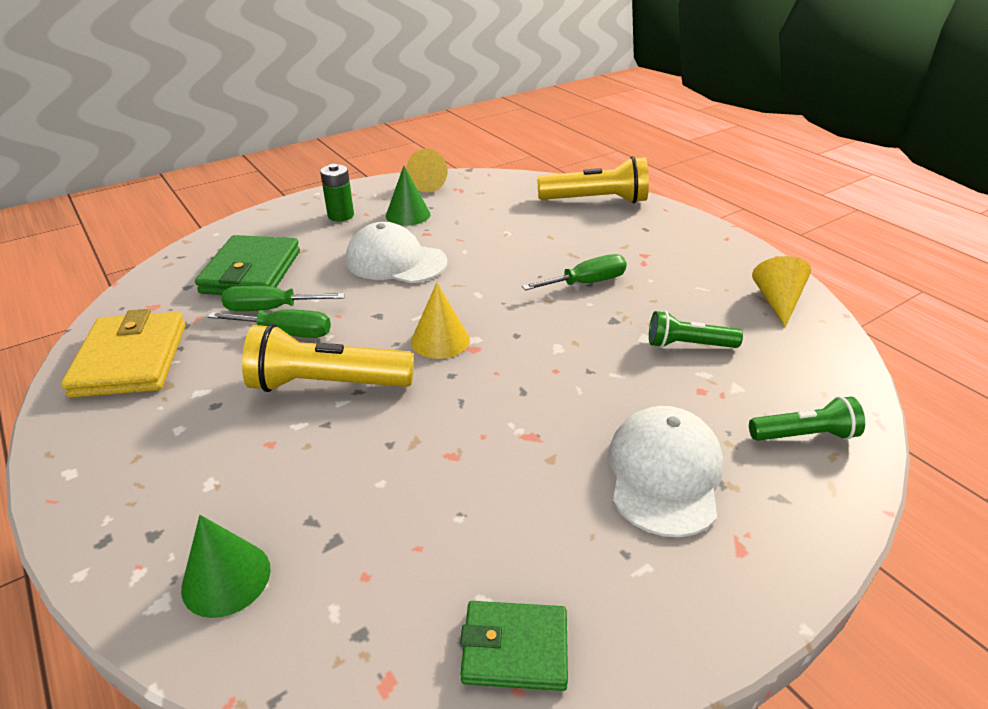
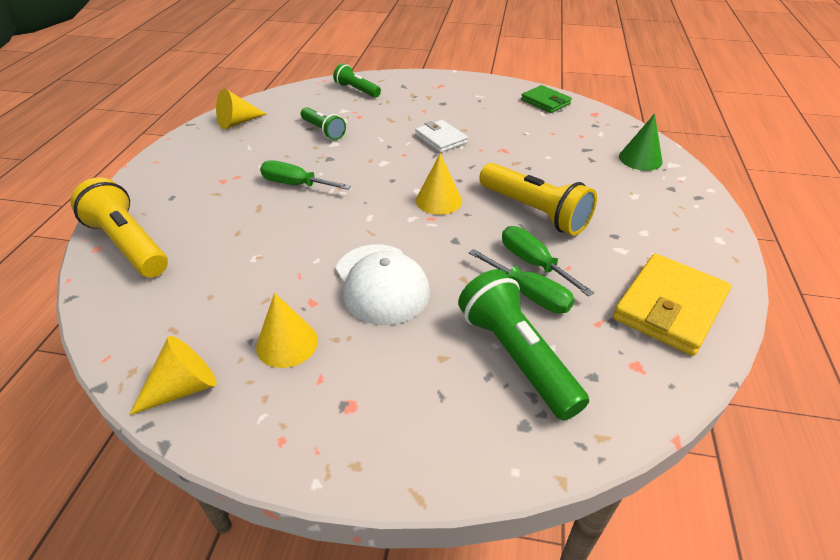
camera: 135 degrees left, 5 degrees up
(251, 272) = (516, 356): green wallet -> green flashlight
(341, 215) = (347, 396): green battery -> none
(408, 215) = (287, 343): green cone -> yellow cone
(552, 420) = (441, 139): none -> white wallet
(664, 473) = (429, 106): white cap -> none

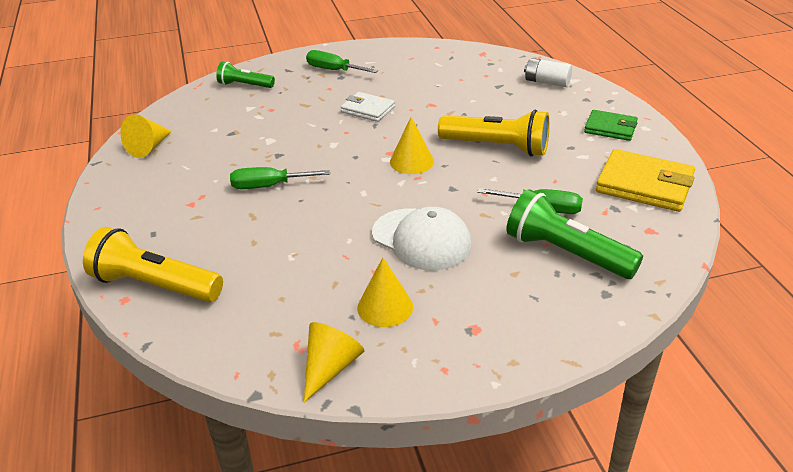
camera: 25 degrees left, 5 degrees down
(323, 131) = (248, 132): green flashlight -> none
(533, 263) = (527, 186): green screwdriver -> green screwdriver (333, 70)
(545, 102) = (433, 53): green wallet -> green wallet (610, 128)
(640, 159) = (547, 82): green cone -> white battery
(669, 307) = (644, 185): yellow wallet -> yellow wallet turned 75 degrees counterclockwise

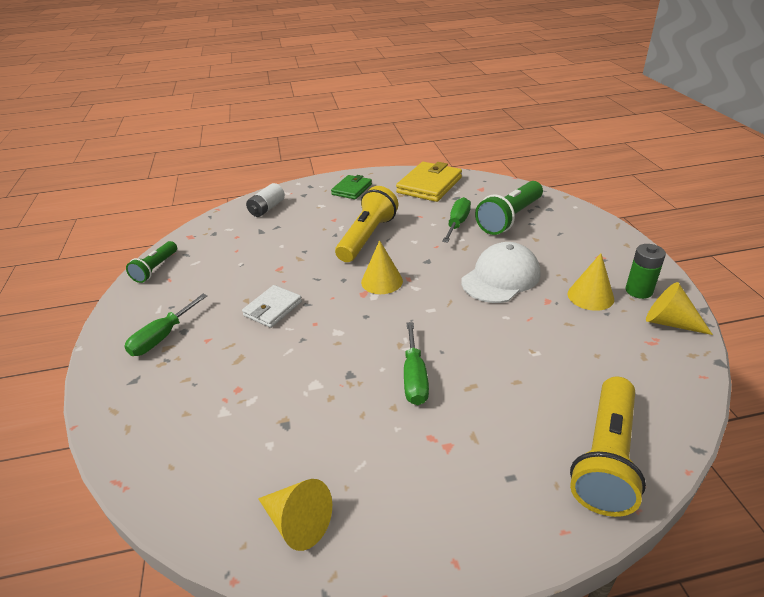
camera: 85 degrees left, 0 degrees up
(245, 85) = (154, 423): green flashlight -> green flashlight (155, 269)
(396, 352) = (638, 291): none -> green battery

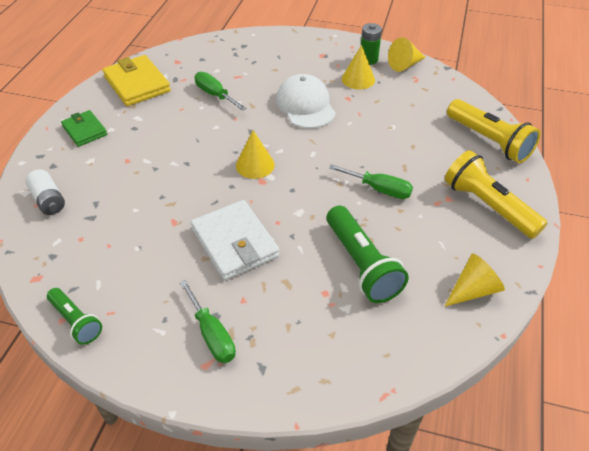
camera: 65 degrees left, 10 degrees up
(273, 309) = (234, 243): white wallet -> white wallet, size x1.63
(367, 237) = (181, 150): yellow flashlight -> yellow flashlight (488, 206)
(509, 218) = (236, 68): green flashlight -> green flashlight (361, 264)

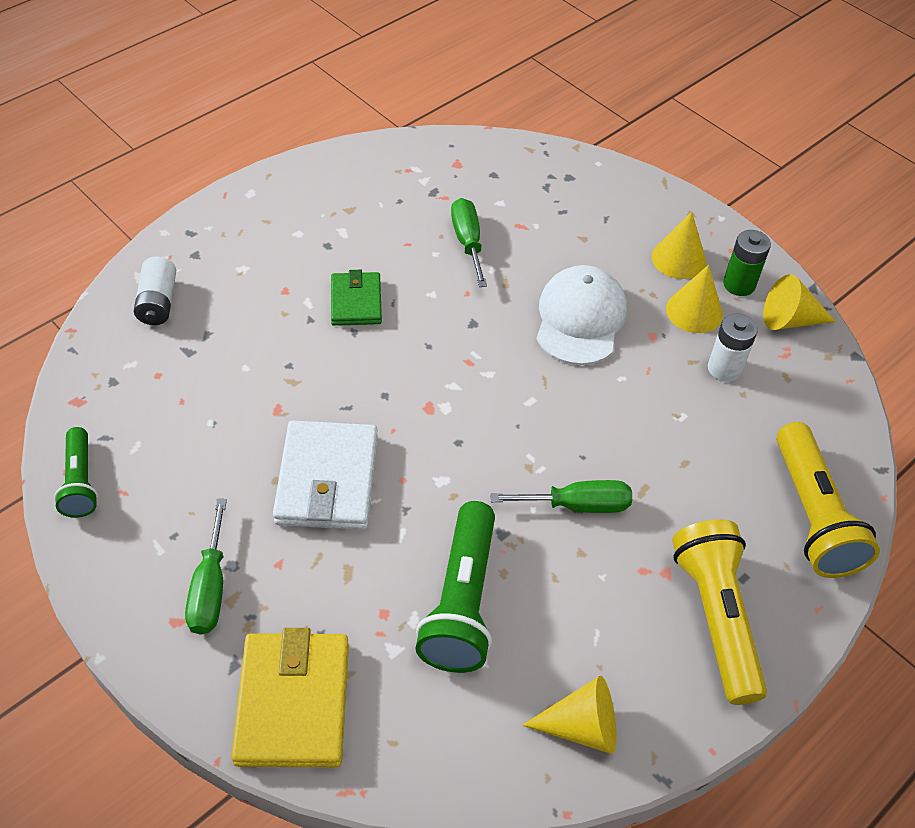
camera: 30 degrees right, 5 degrees up
(85, 130) = (266, 220): green wallet -> green wallet (356, 302)
(137, 84) = (379, 177): yellow wallet -> yellow wallet (293, 702)
(255, 165) = (438, 379): yellow cone -> yellow cone (678, 259)
(379, 189) = (577, 505): green screwdriver -> green screwdriver turned 60 degrees counterclockwise
(394, 97) = (724, 368): none -> white battery

